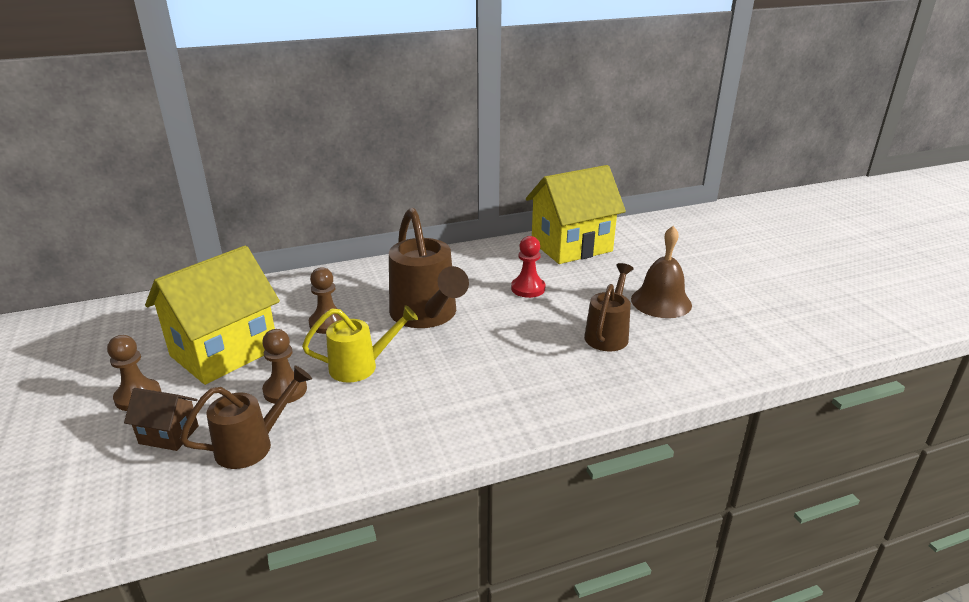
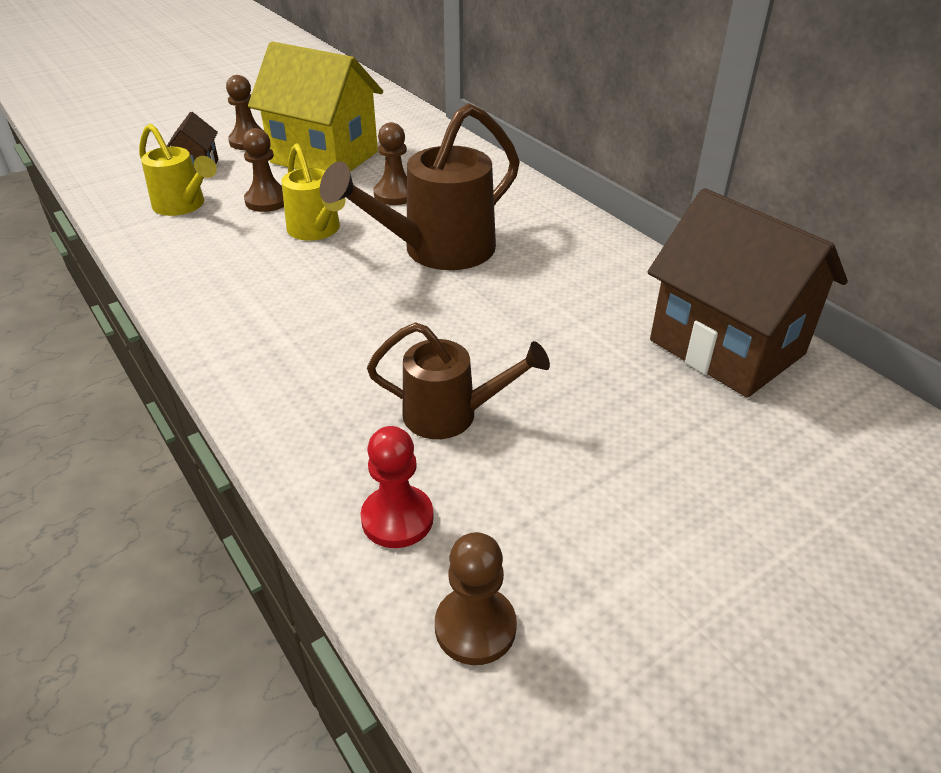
camera: 75 degrees right, 10 degrees up
(252, 445) = (183, 206): brown watering can -> yellow watering can
(528, 288) = (551, 320): red pawn -> red pawn (397, 518)
(571, 246) = (726, 347): yellow house -> brown house
(661, 302) = (588, 474): brown bell -> none
(758, 348) = (475, 627): none -> brown pawn

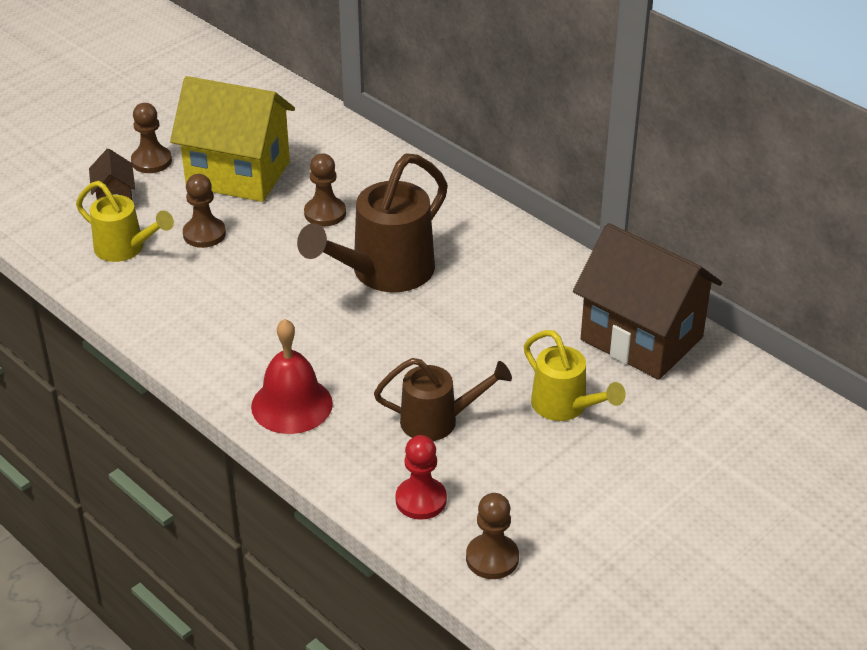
camera: 10 degrees left, 0 degrees up
(280, 374) = (292, 405): none -> red bell
(316, 231) = (266, 263): yellow watering can -> yellow watering can (565, 406)

